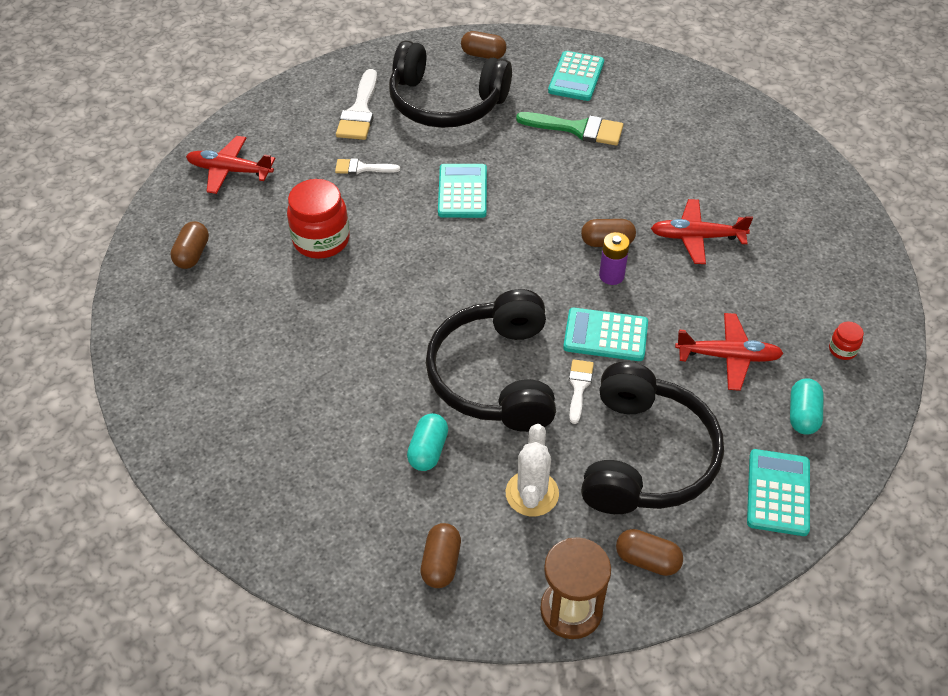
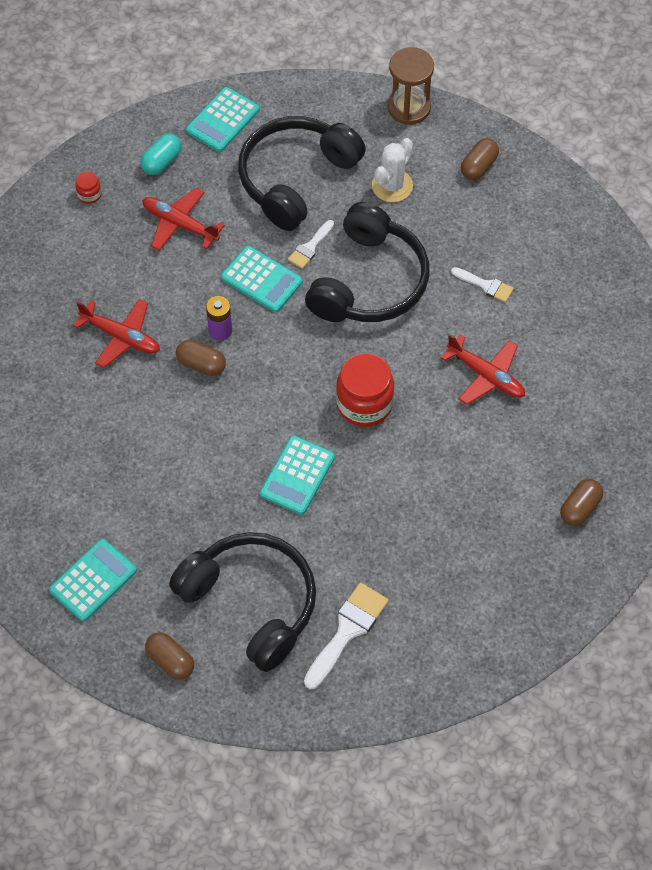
camera: 155 degrees left, 10 degrees up
(230, 171) = (513, 601): red plane -> red plane (486, 375)
(321, 240) = (455, 474): red jar -> red jar (364, 404)
(362, 168) = (379, 547): white brush -> white brush (485, 285)
(428, 450) = (450, 244): turquoise capsule -> none
(577, 129) = (140, 506): green brush -> none
(647, 560) = (341, 116): brown capsule -> none

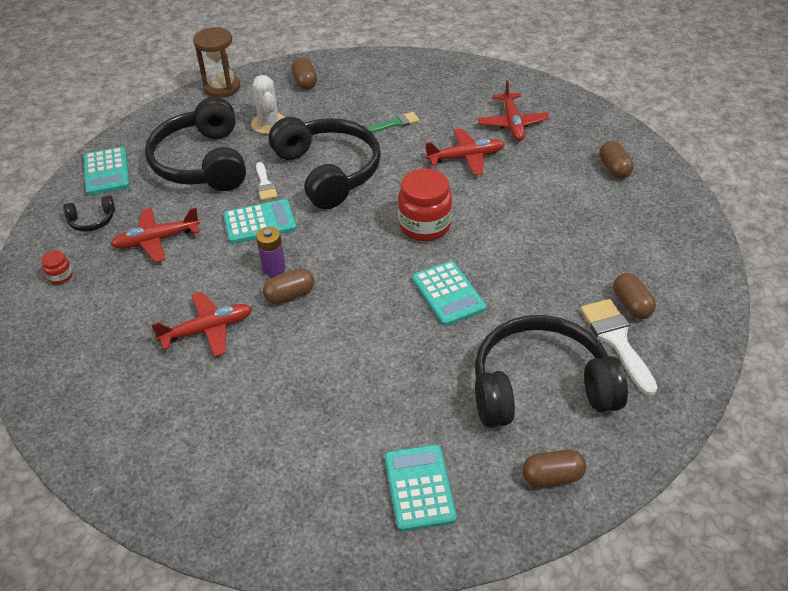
camera: 50 degrees left, 15 degrees down
(161, 161) = (92, 220): turquoise capsule -> black headphones
(399, 620) = (631, 305): none -> brown capsule
(485, 285) = (396, 123): white brush -> green brush
(574, 381) = (512, 123): none -> red plane

